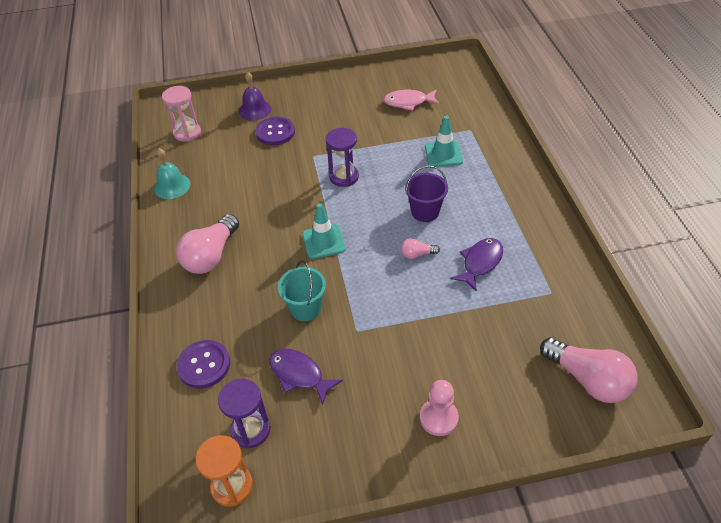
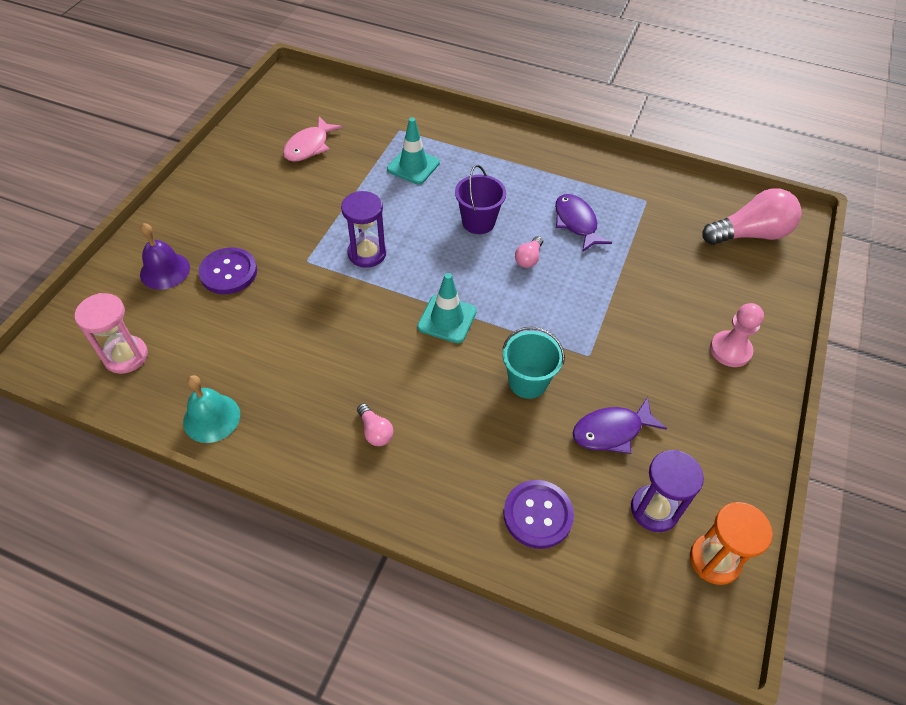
camera: 60 degrees left, 5 degrees up
(211, 256) = (375, 431): pink light bulb -> pink light bulb, size x0.47

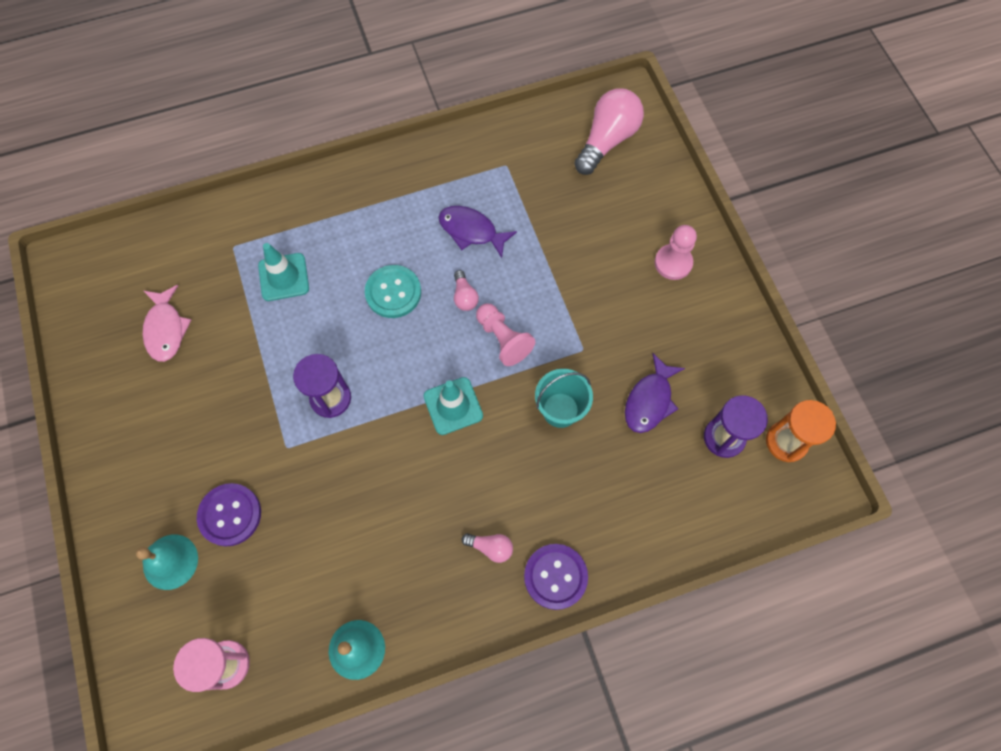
camera: 40 degrees left, 15 degrees up
(165, 271) = (170, 561): purple bell -> turquoise bell
(478, 222) = (393, 292): purple bucket -> turquoise button
(530, 304) = (503, 339): none -> pink pawn
(538, 515) = (657, 509): purple button -> purple button (555, 576)

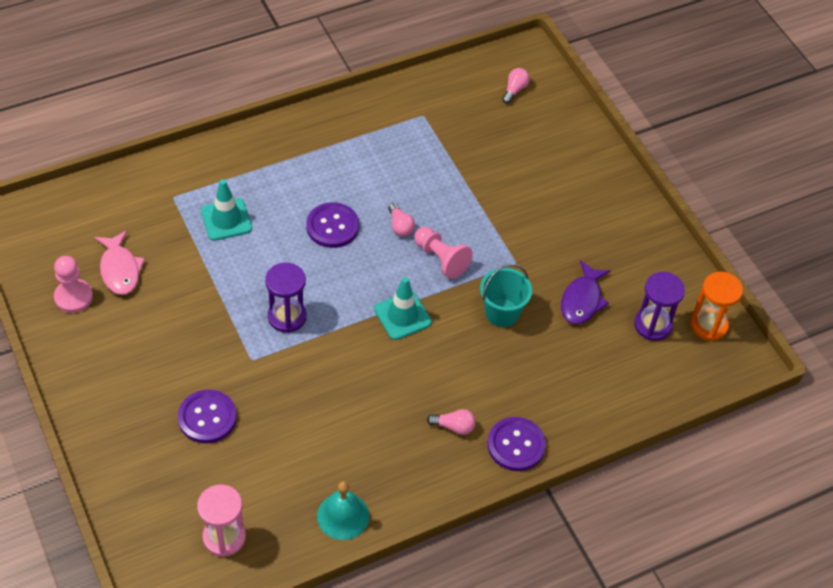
camera: 10 degrees left, 15 degrees down
(170, 561) = (157, 459): turquoise bell -> none
(393, 292) = (332, 226): turquoise button -> purple button
(471, 231) = (398, 172): purple fish -> none
(607, 140) = (514, 90): pink light bulb -> pink light bulb, size x0.47
(673, 263) = (588, 188): pink pawn -> pink pawn (73, 297)

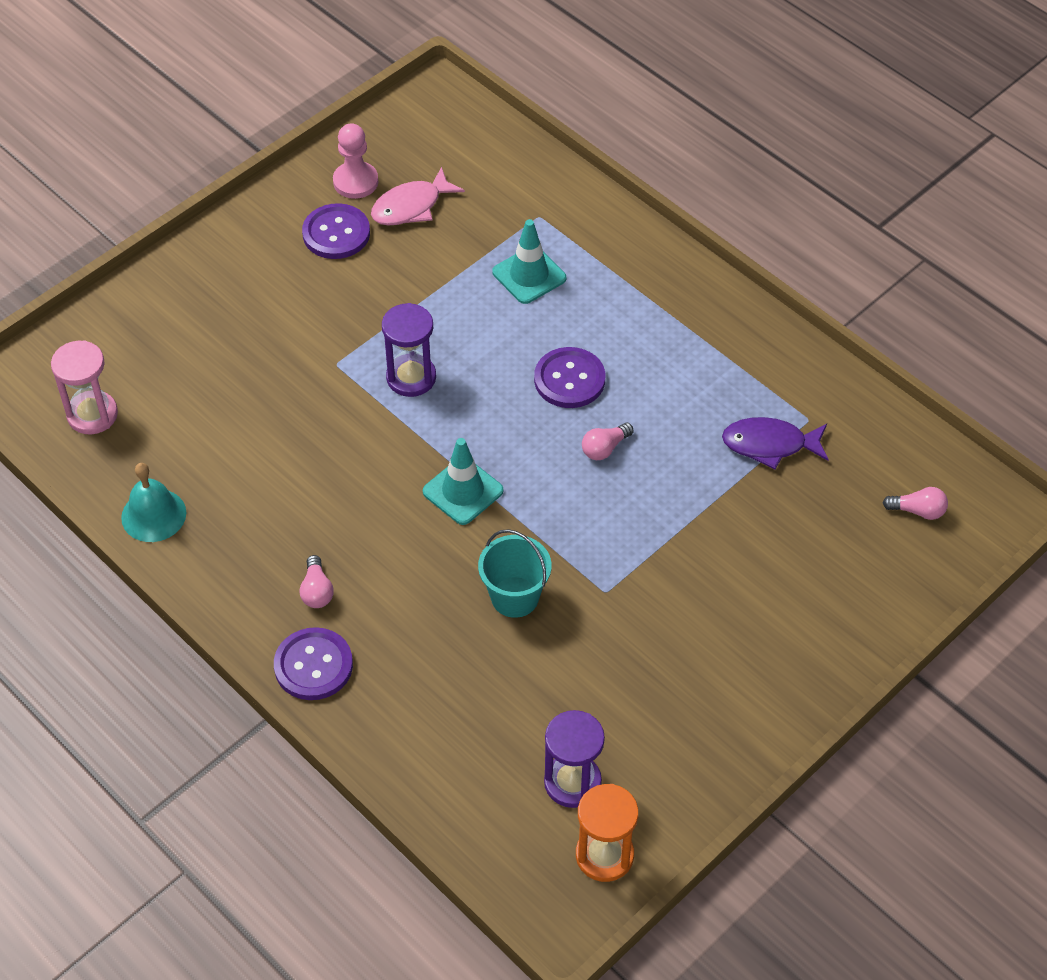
camera: 75 degrees right, 0 degrees up
(207, 417) = (241, 350): purple button -> purple button (336, 233)
(441, 259) = (572, 507): pink pawn -> none
(582, 300) = (577, 685): purple fish -> purple fish (770, 445)

